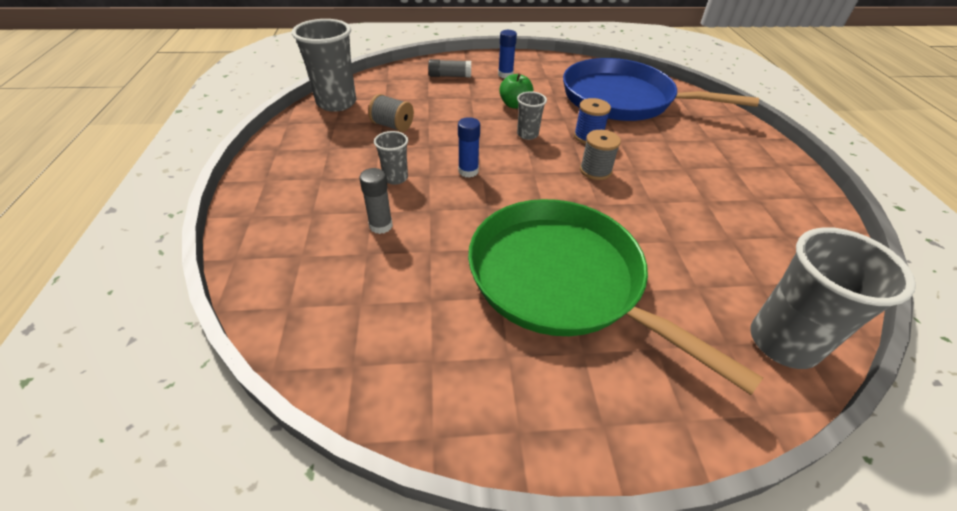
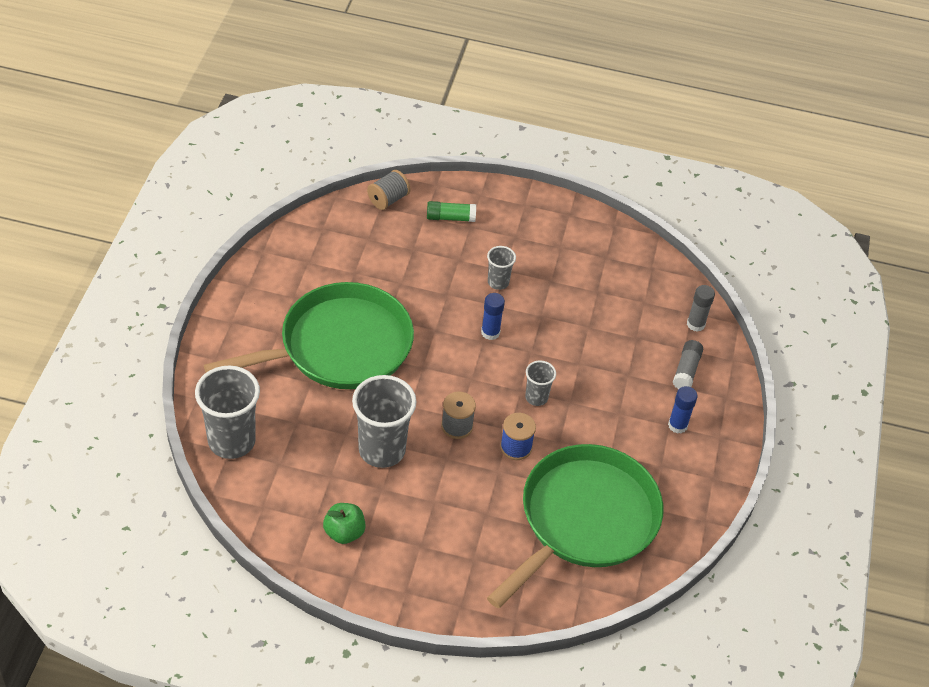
camera: 105 degrees right, 5 degrees up
(299, 232) = (450, 218): none -> green glue stick
(336, 103) = (645, 263): grey cup -> grey cup (382, 450)
(381, 226) = (440, 262): grey glue stick -> grey glue stick (695, 324)
(392, 126) = (586, 297): grey spool -> grey spool (388, 199)
(515, 105) = (600, 408): green apple -> green apple (344, 532)
(623, 99) = (584, 520): blue pan -> green pan

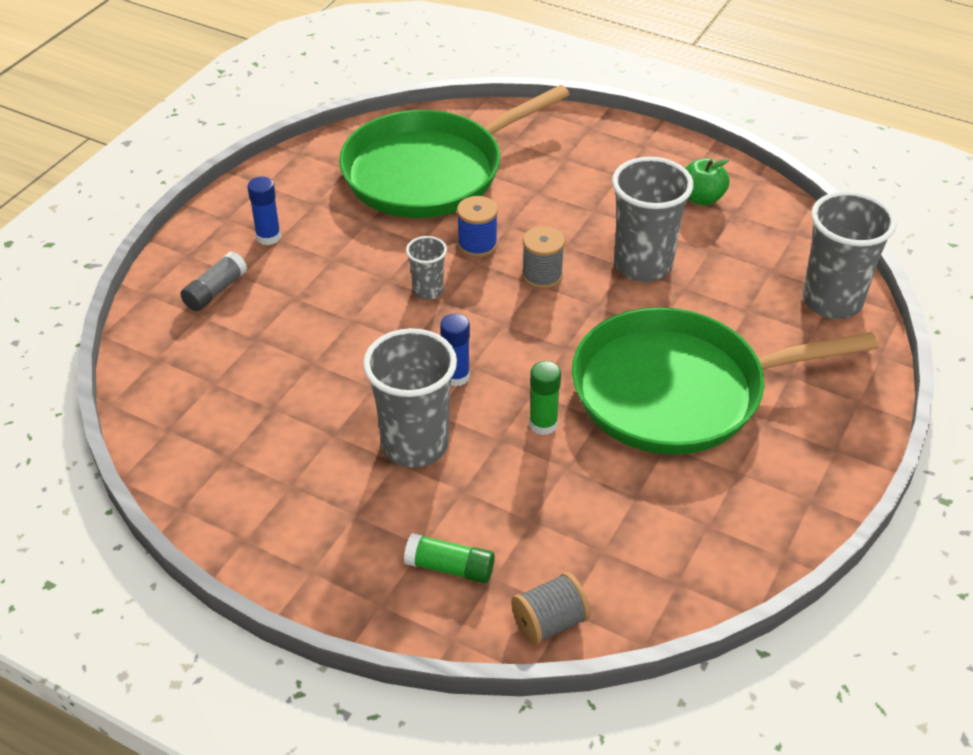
camera: 160 degrees left, 5 degrees down
(422, 308) = (543, 424): none -> green glue stick
(498, 282) = (415, 445): grey cup -> grey cup, size x1.96
(695, 324) = (161, 343): grey glue stick -> none

